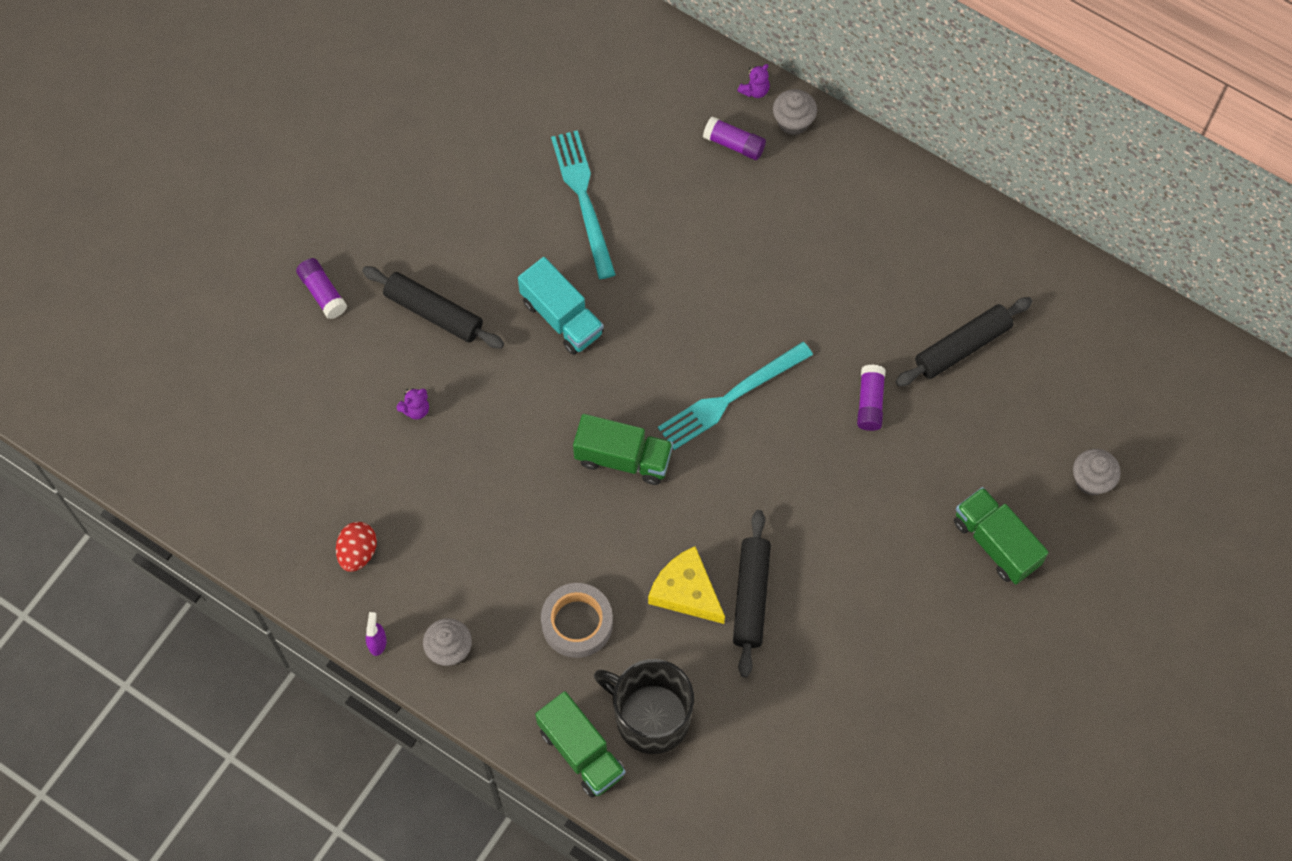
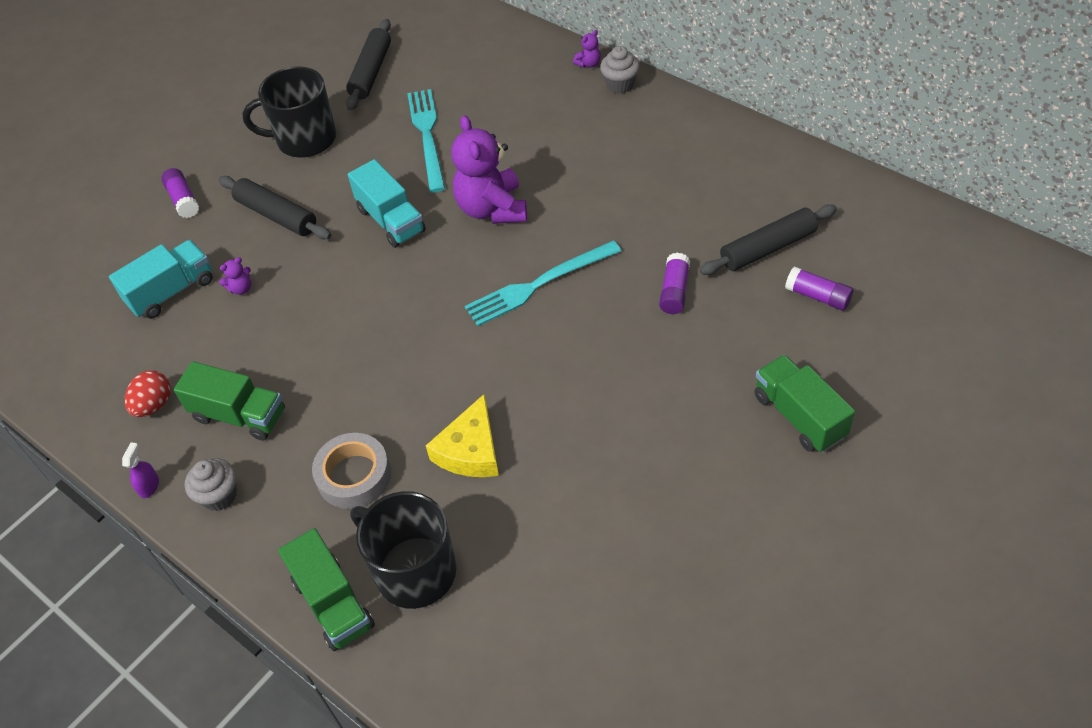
camera: 10 degrees right, 15 degrees down
(340, 415) = (171, 291): none -> turquoise truck
(443, 204) = (305, 139): none -> black mug
(623, 458) = (427, 332): green truck -> green truck (239, 415)
(670, 300) = (492, 209): none -> purple teddy bear
(686, 591) = (470, 450): yellow cheese -> yellow cheese turned 120 degrees counterclockwise
(734, 144) = (566, 99): purple glue stick -> purple glue stick (817, 296)
(751, 596) = (537, 457): black rolling pin -> black rolling pin (371, 72)
(1091, 480) = (900, 362): grey cupcake -> none

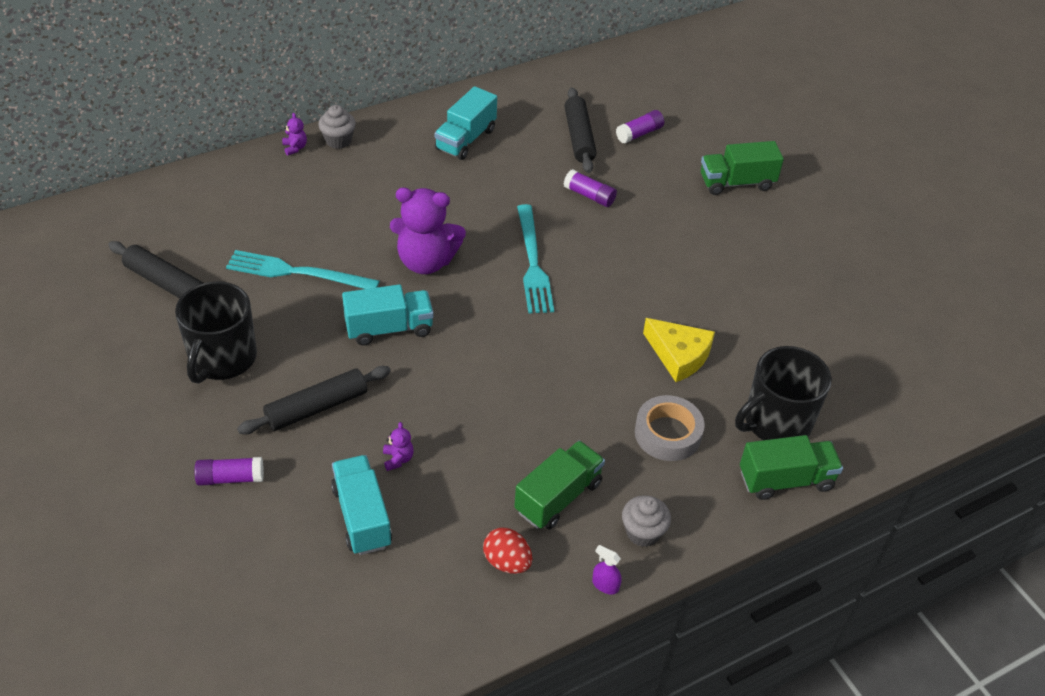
camera: 75 degrees left, 5 degrees down
(691, 165) = (465, 139): none -> turquoise truck

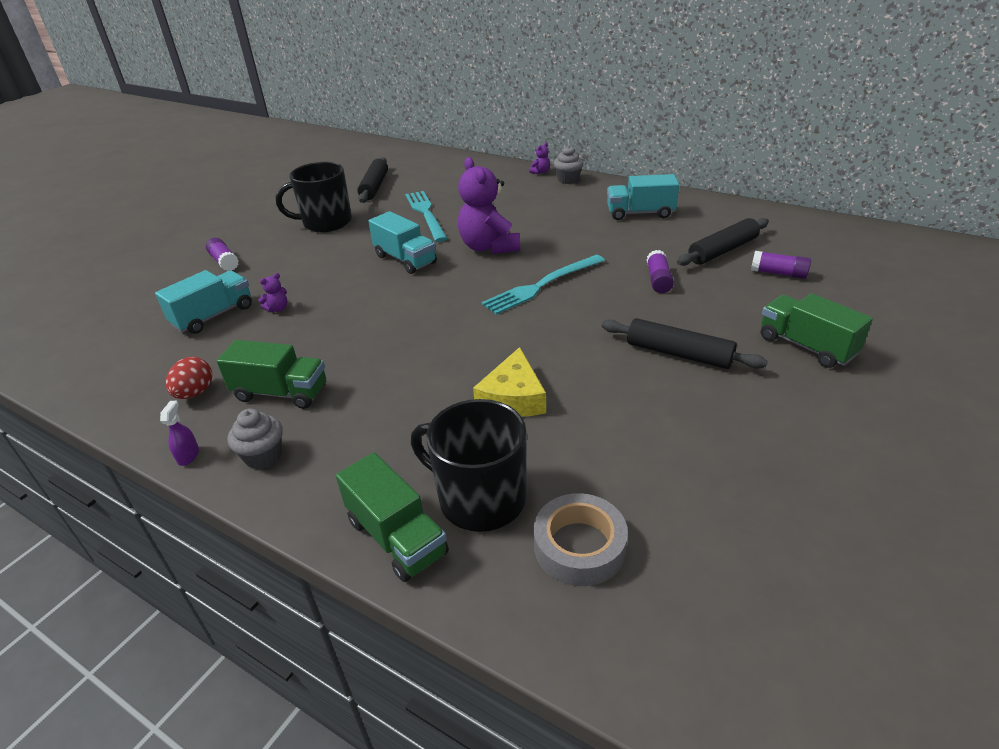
camera: 65 degrees right, 10 degrees down
(317, 407) = (306, 264): black rolling pin -> black rolling pin (679, 354)
(667, 434) = (402, 427): grey tape -> grey tape (579, 546)

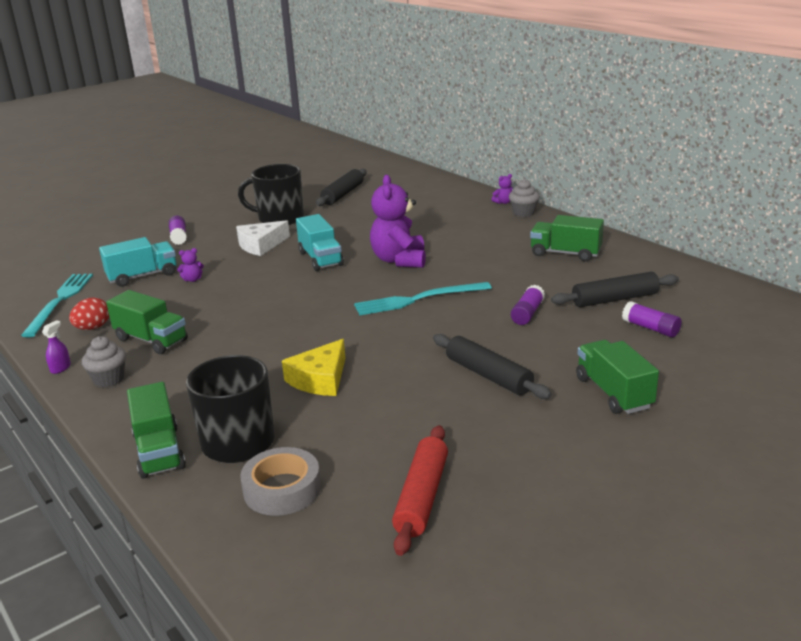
camera: 20 degrees right, 10 degrees down
(327, 255) = (261, 245): none -> white cheese
(425, 214) = (368, 224): turquoise fork -> turquoise fork (60, 301)
(640, 213) = (565, 253): turquoise truck -> green truck
(733, 512) = (422, 497): none -> red rolling pin

